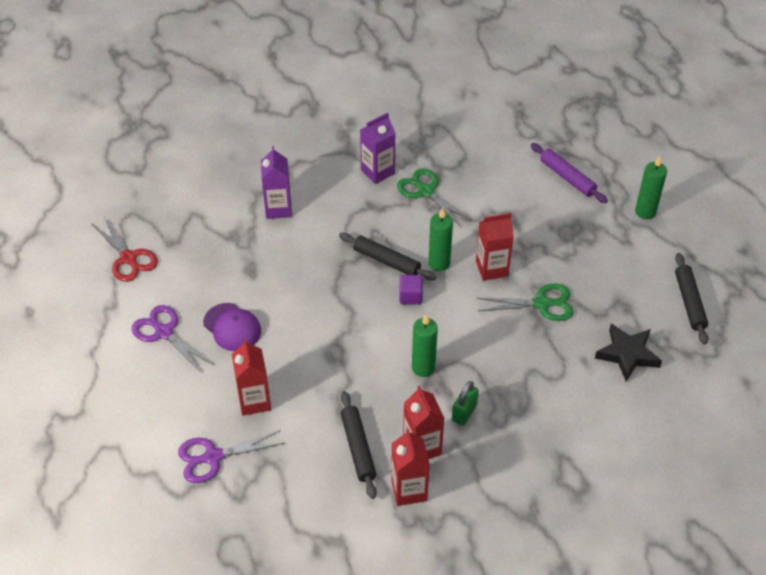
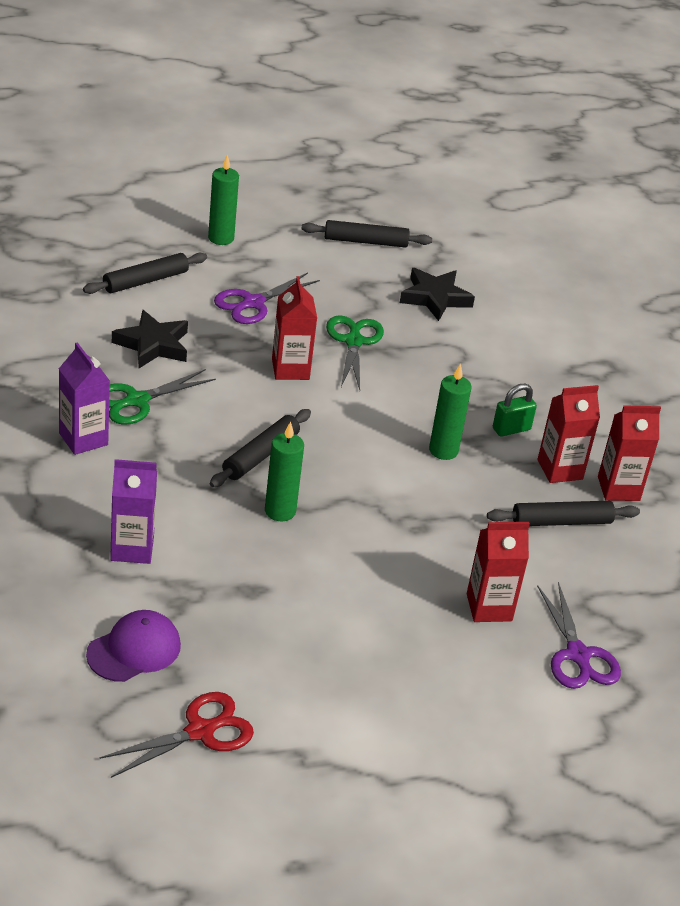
camera: 90 degrees left, 10 degrees down
(164, 332) = (360, 695): purple scissors -> purple scissors (252, 303)
(232, 327) = (359, 619): purple cap -> purple cap (134, 650)
(410, 296) = (327, 443): purple cube -> none
(439, 263) = (273, 410): green candle -> green candle (280, 511)
(464, 412) = (511, 429): green padlock -> green padlock turned 60 degrees counterclockwise
(491, 191) = (153, 345): none -> black star
(567, 178) = (146, 281): purple rolling pin -> black rolling pin

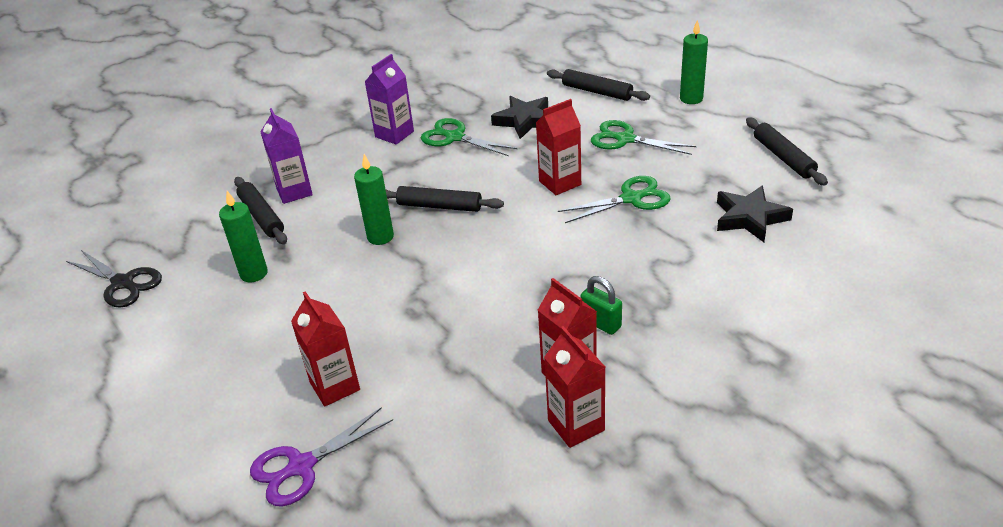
camera: 75 degrees right, 0 degrees up
(134, 650) = (192, 228): purple cap -> none
(201, 731) = (123, 283): red scissors -> black scissors
(252, 303) = (625, 139): purple scissors -> green scissors
(443, 450) = (530, 293): green candle -> green candle (254, 273)
(561, 521) = (489, 398): black rolling pin -> black rolling pin (261, 216)

